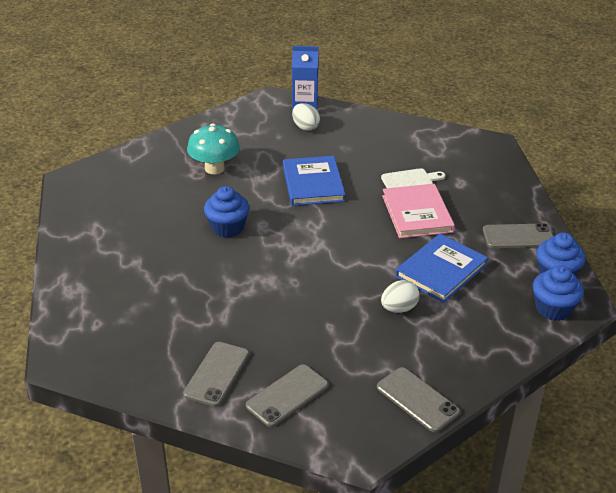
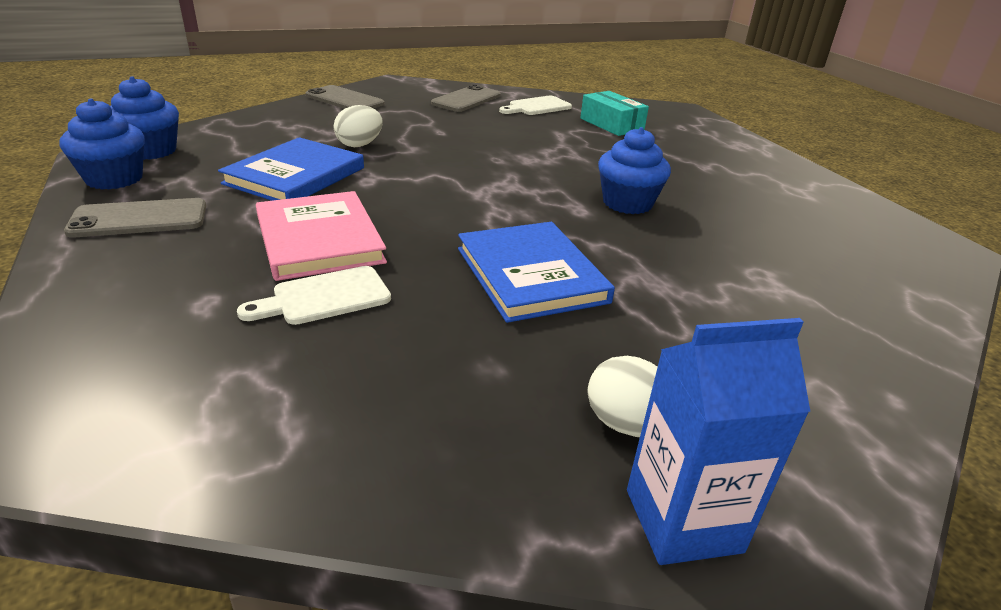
camera: 165 degrees right, 5 degrees down
(163, 332) = (611, 124): none -> turquoise box
(214, 168) = (741, 287): turquoise mushroom -> none
(217, 374) = (537, 107): grey phone -> white cutting board

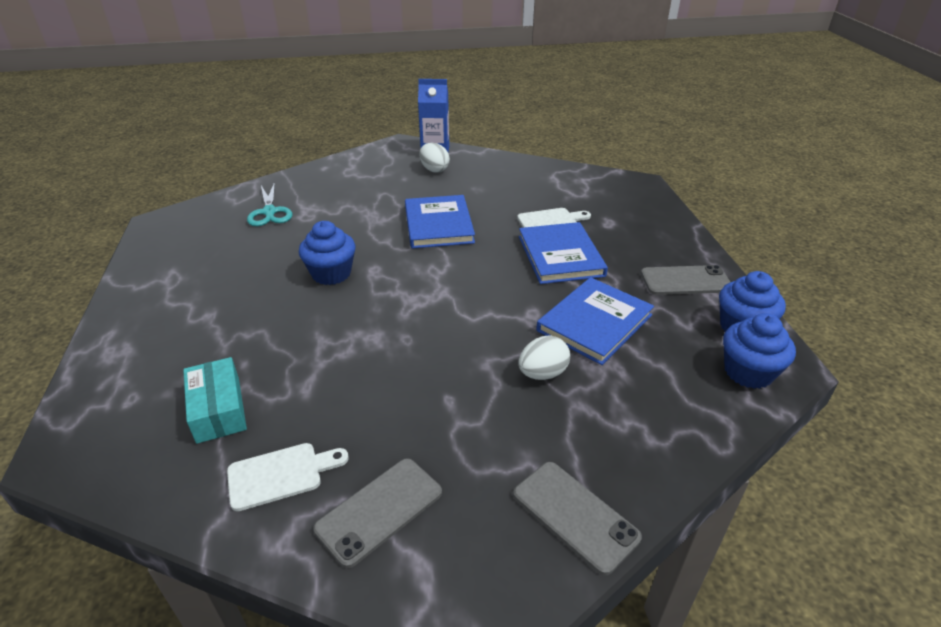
camera: 165 degrees left, 5 degrees up
(319, 239) = (560, 256): pink book -> blue book
(825, 275) = (269, 212): none -> turquoise scissors

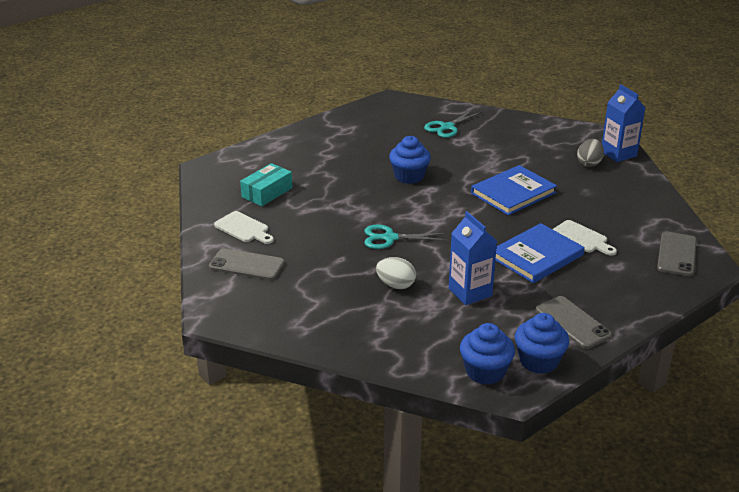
camera: 60 degrees right, 5 degrees down
(434, 169) = (589, 163): white egg -> grey egg
(441, 339) = (389, 238): none -> turquoise scissors
(575, 515) = (293, 327): grey phone -> grey phone (677, 254)
(594, 323) = (470, 292): blue book -> blue carton

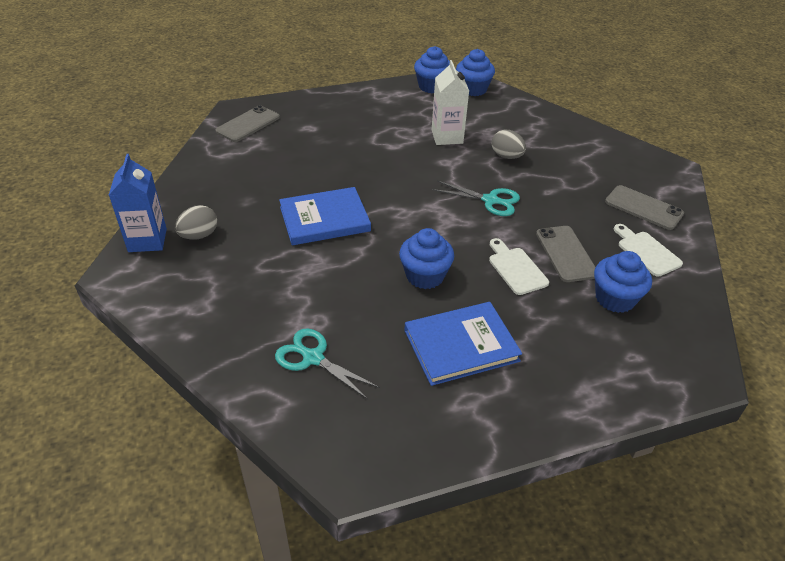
camera: 160 degrees left, 10 degrees up
(267, 192) = (615, 299): turquoise box -> blue cupcake
(396, 285) = (506, 156): white egg -> grey egg
(446, 127) = (312, 357): turquoise scissors -> turquoise scissors turned 120 degrees counterclockwise
(470, 292) = (447, 137): blue carton -> white carton
(536, 256) = (366, 150): blue book -> blue book (461, 345)
(573, 322) = (386, 101): grey phone -> grey phone (566, 254)
(581, 238) = (310, 156): white cutting board -> white cutting board (516, 269)

